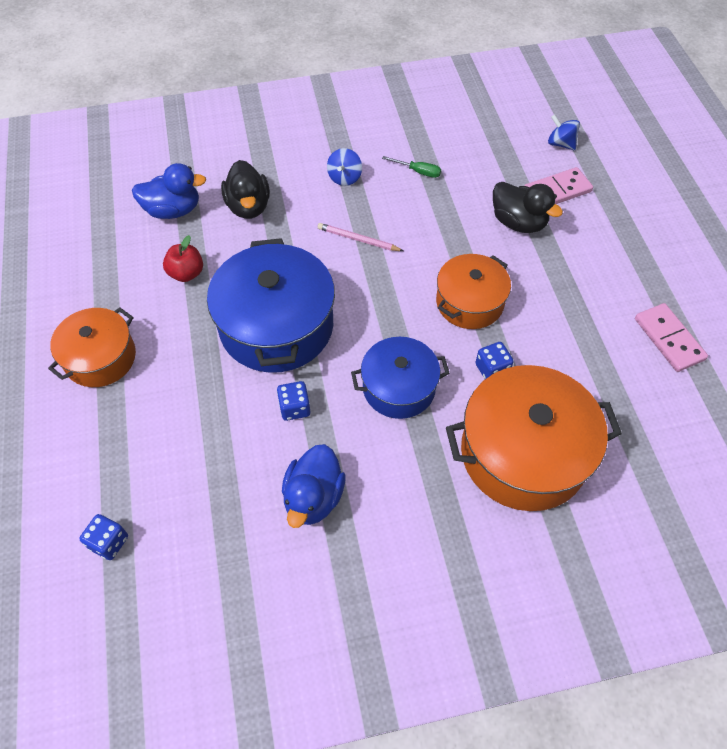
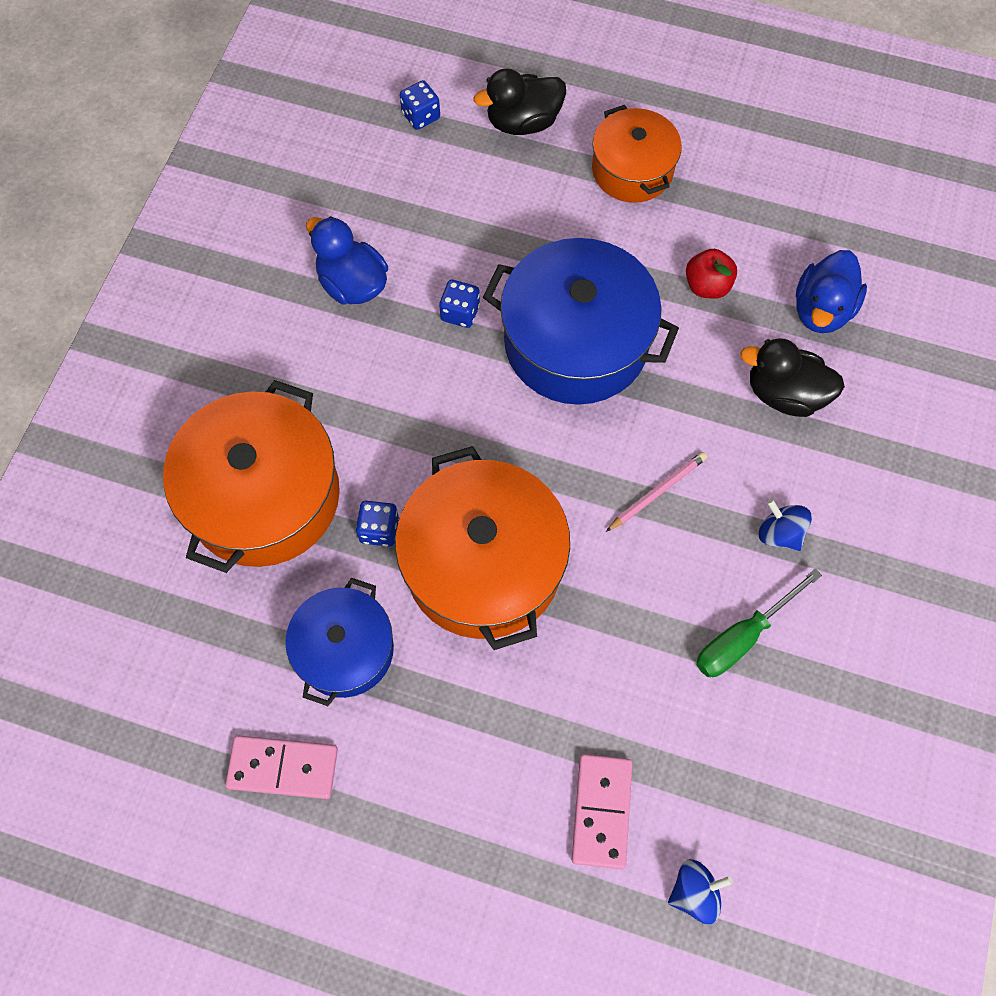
camera: 120 degrees right, 10 degrees up
(399, 388) = (419, 421): blue pot -> blue pot (345, 649)
(418, 171) = (742, 637): green screwdriver -> green screwdriver, size x1.61
(469, 302) = (483, 564): orange pot -> orange pot, size x1.65
(518, 222) = (574, 712): black duck -> black duck (523, 122)

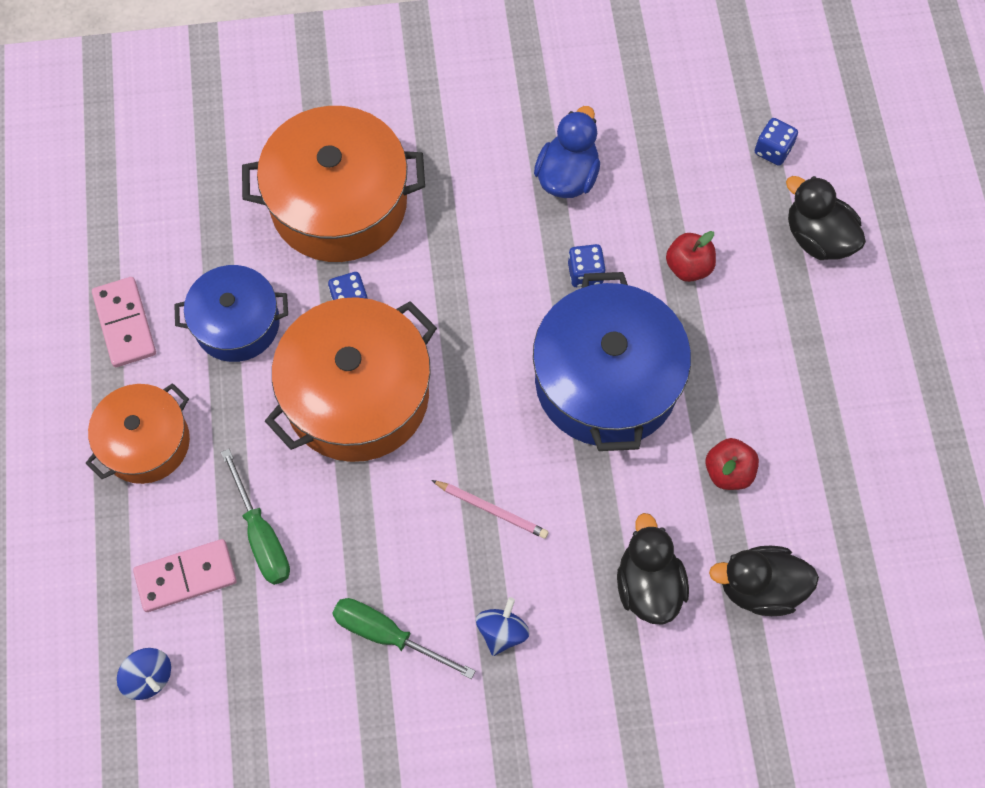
camera: 65 degrees right, 0 degrees up
(498, 229) = (688, 266): none -> red apple
(590, 716) = (262, 535): none -> green screwdriver
(632, 170) = (821, 354): orange pot -> orange pot (146, 442)
(821, 310) = (759, 587): blue duck -> black duck

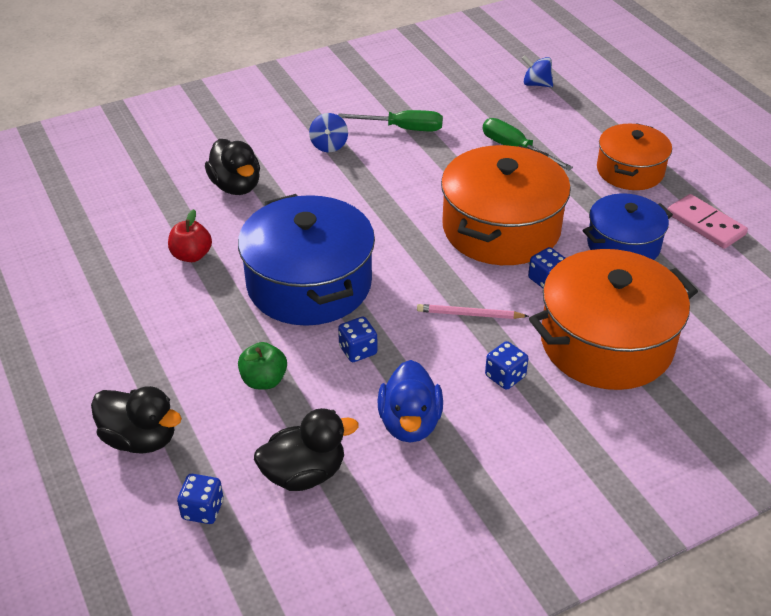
camera: 160 degrees right, 25 degrees down
(186, 576) = (549, 123): pink domino -> none
(456, 197) = (505, 376): none -> blue dice
(491, 510) = (365, 195): pink pencil -> pink pencil (470, 314)
(688, 266) = (264, 380): red apple -> green apple
(759, 587) = (154, 203): black duck -> black duck (304, 473)

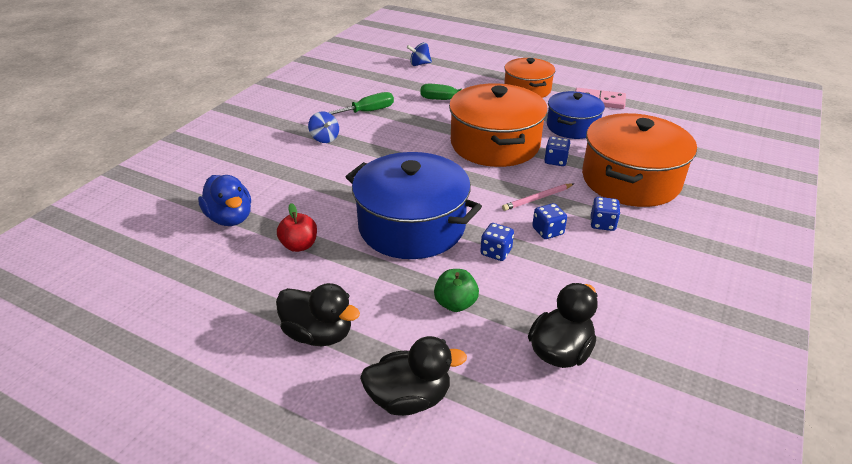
camera: 35 degrees left, 5 degrees down
(203, 509) = (521, 422): blue dice -> blue dice (547, 231)
(236, 186) = (283, 187): black duck -> black duck (319, 334)
(410, 423) = (584, 280): blue duck -> blue duck (230, 218)

